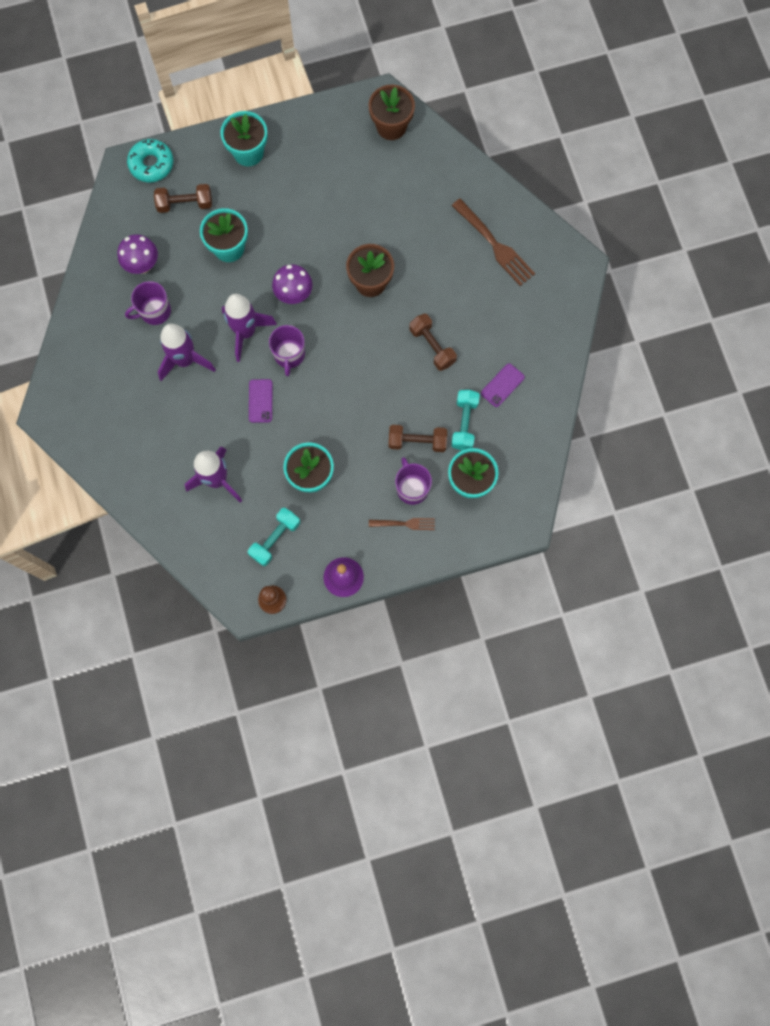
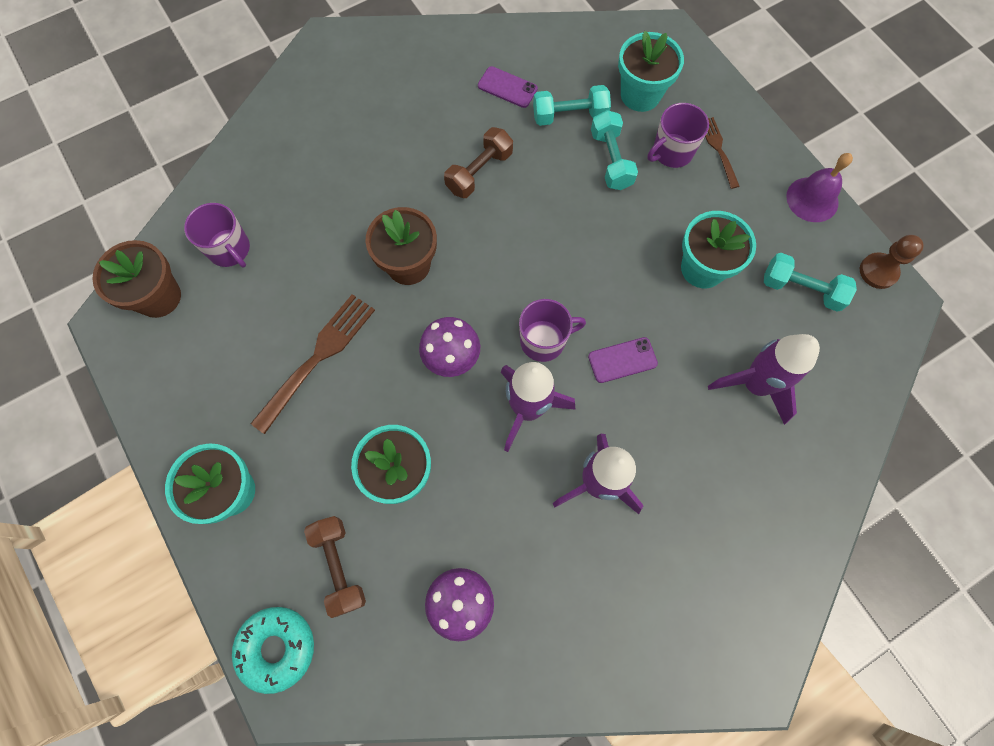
camera: 105 degrees left, 5 degrees down
(154, 311) = (533, 557): purple mug -> purple mug (230, 249)
(417, 442) = (611, 160): brown dumbbell -> turquoise dumbbell
(494, 244) = (319, 134): brown fork -> brown fork (317, 359)

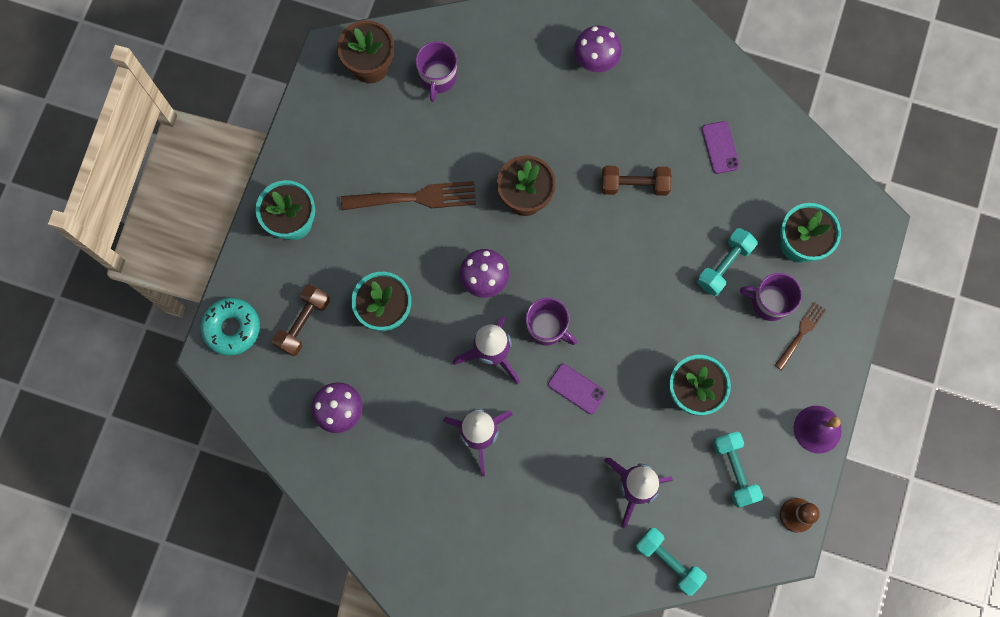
camera: 50 degrees right, 5 degrees up
(344, 119) = (595, 62): none -> purple mushroom
(569, 116) = (735, 209): turquoise dumbbell -> turquoise dumbbell (668, 561)

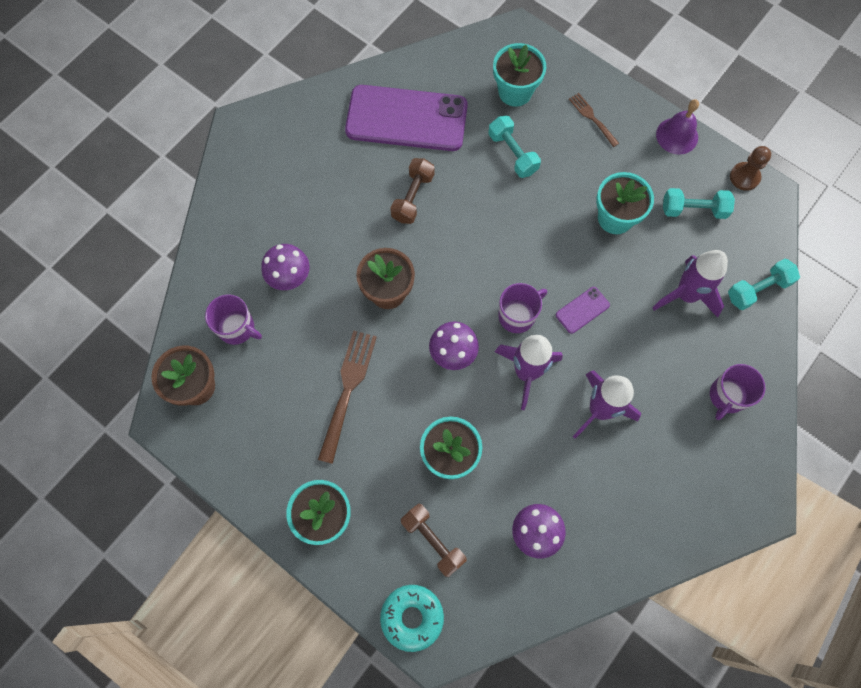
camera: 70 degrees left, 5 degrees down
(595, 62) = (284, 188): purple mushroom -> purple mushroom (290, 278)
(720, 147) = (406, 119): purple phone -> purple phone, size x2.44
(768, 302) = (557, 132): purple mug -> purple mug (727, 396)

